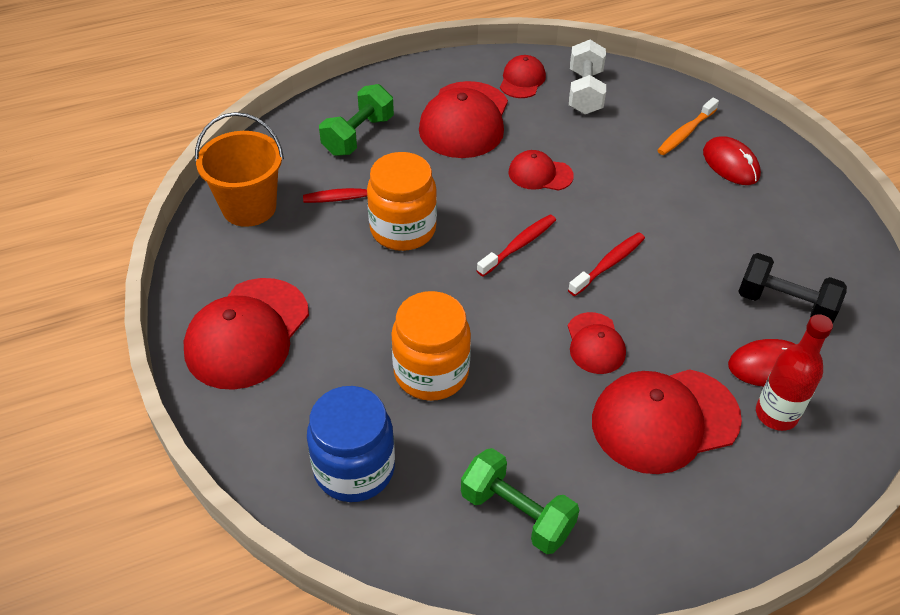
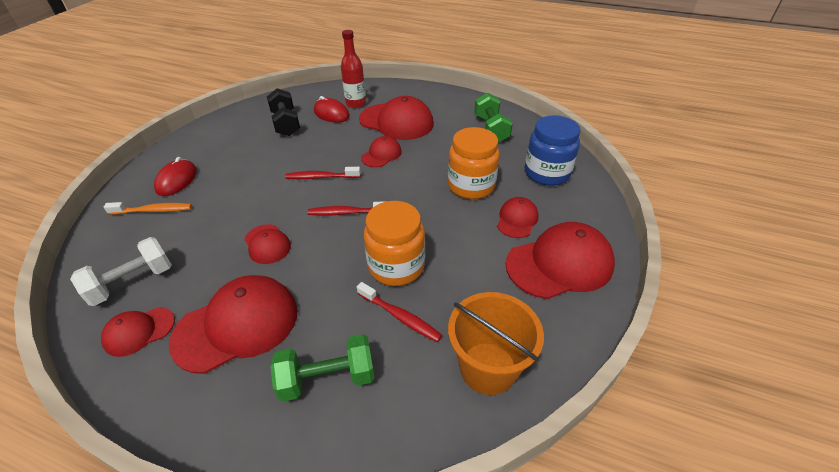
camera: 135 degrees left, 5 degrees down
(333, 360) = (517, 219): none -> red cap

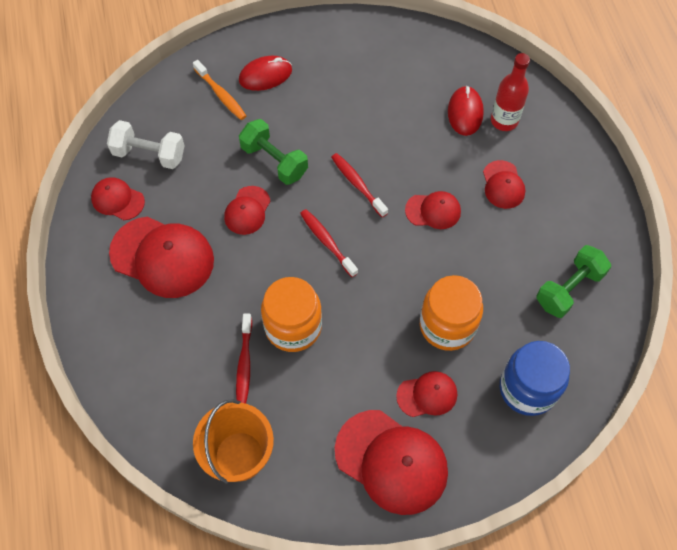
camera: 55 degrees right, 20 degrees up
(286, 123) = (413, 86): black dumbbell -> none
(327, 378) = (161, 351): green dumbbell -> green dumbbell (274, 161)
(396, 122) = (503, 185): red cap -> red cap, size x0.53

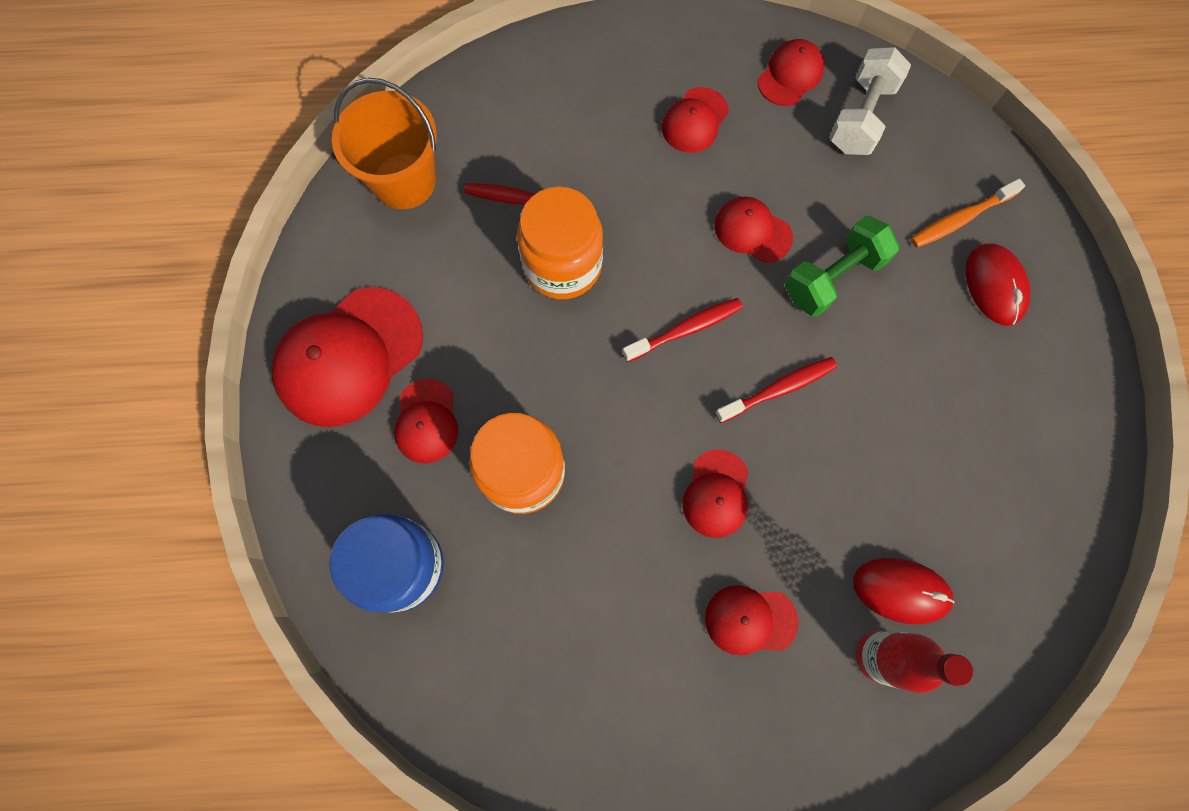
camera: 100 degrees right, 10 degrees up
(162, 257) = (694, 120): red cap -> red cap, size x0.53
(569, 289) = (545, 678): green dumbbell -> none

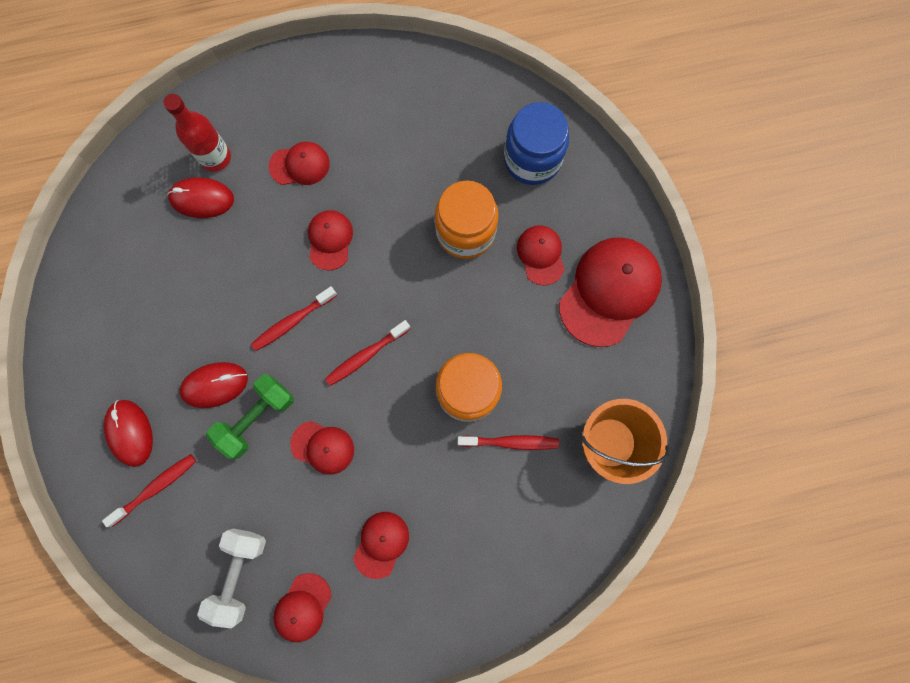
camera: 170 degrees right, 5 degrees up
(885, 325) = (214, 385): none -> red mouse
(960, 219) = (155, 488): orange toothbrush -> red toothbrush

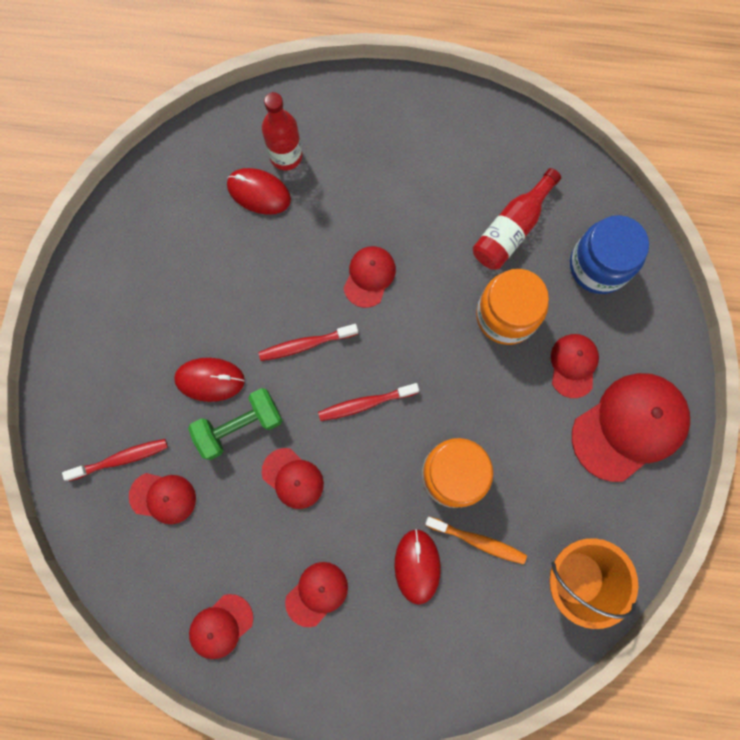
camera: 20 degrees right, 0 degrees up
(130, 433) = (114, 397): red mouse -> red mouse (417, 566)
(239, 573) = (171, 571): white dumbbell -> none
(300, 165) = (365, 191): red cap -> red cap (163, 497)
(443, 153) = (512, 228): none -> red bottle
(511, 442) = (478, 541): red toothbrush -> orange toothbrush

